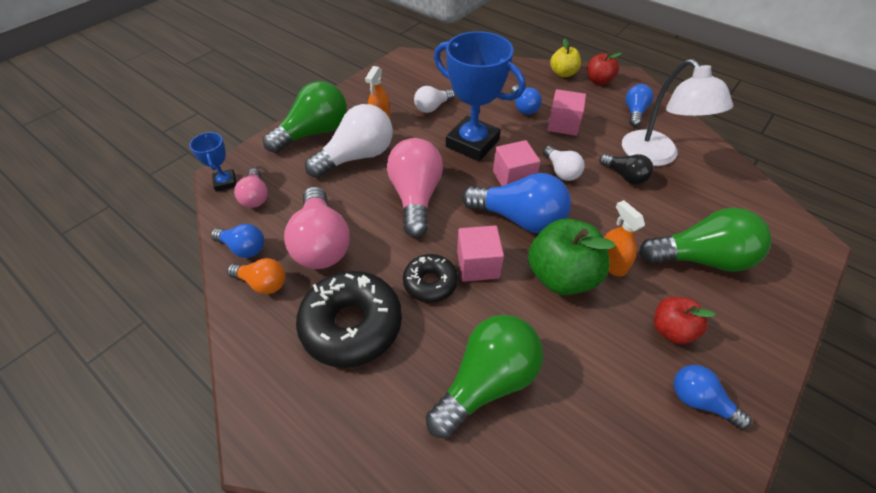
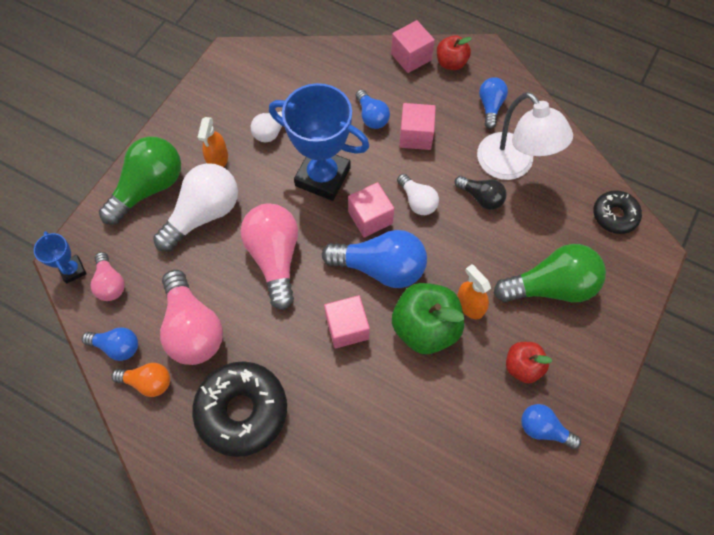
camera: 10 degrees left, 15 degrees up
(430, 283) = (305, 355): black donut -> black donut (614, 215)
(487, 382) = (369, 443): green light bulb -> none
(563, 73) = (411, 57): yellow apple -> pink cube

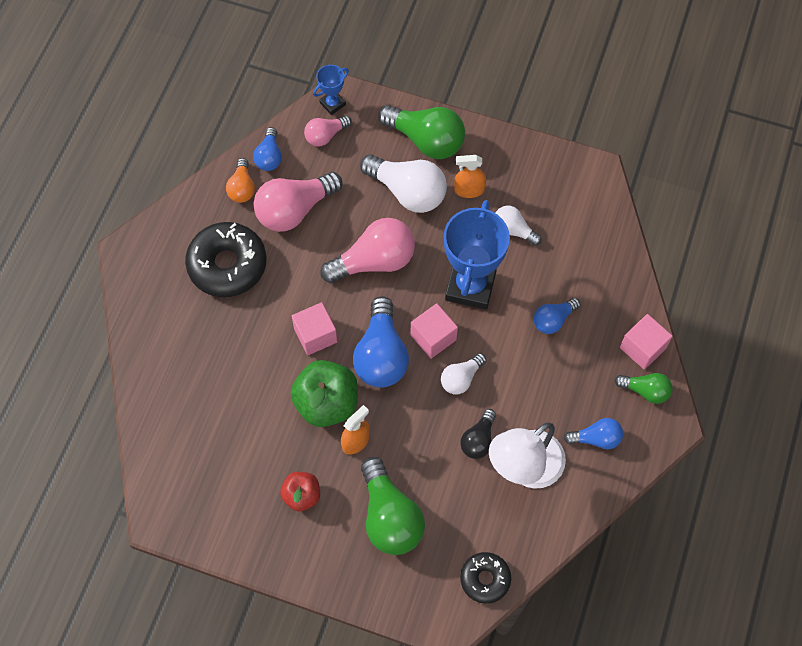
camera: 80 degrees right, 0 degrees up
(415, 136) = (539, 366): pink cube -> none
(451, 63) = (645, 391): red apple -> green light bulb
(543, 429) = (244, 519): blue light bulb -> none

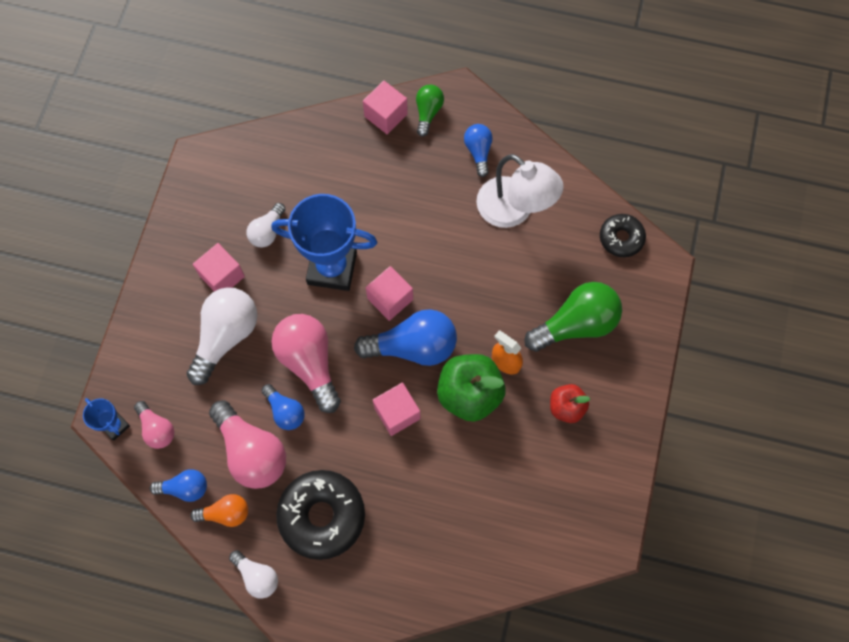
camera: 95 degrees left, 5 degrees up
(426, 140) = (162, 322): green light bulb -> none
(461, 378) = (431, 270): white light bulb -> white light bulb (257, 576)
(469, 190) = (222, 276): orange spray bottle -> pink cube
(478, 440) = (491, 251): black light bulb -> none
(553, 320) = (363, 191): blue light bulb -> blue light bulb (285, 411)

